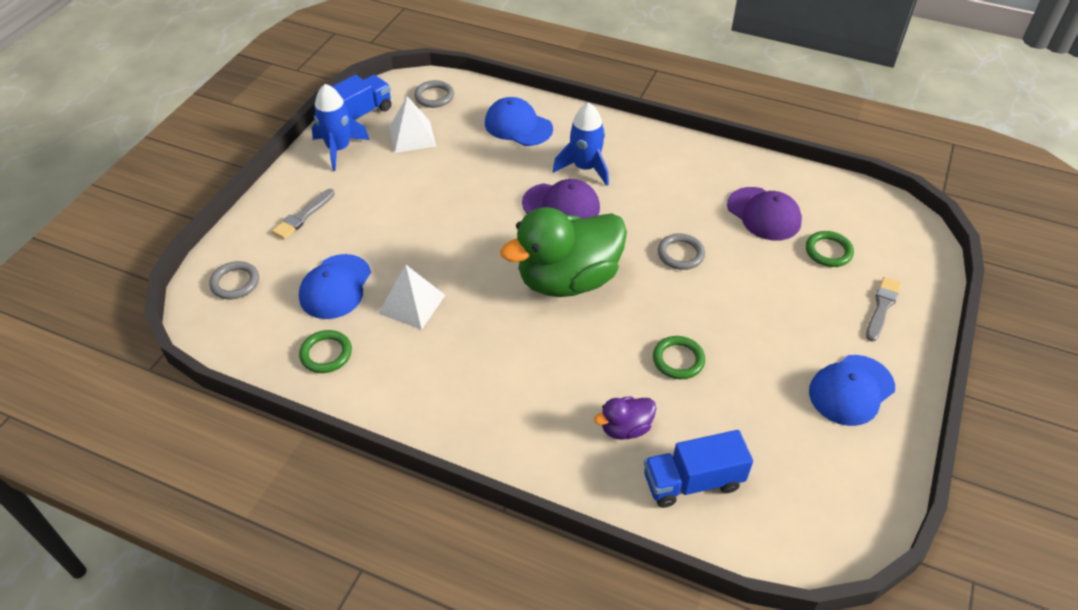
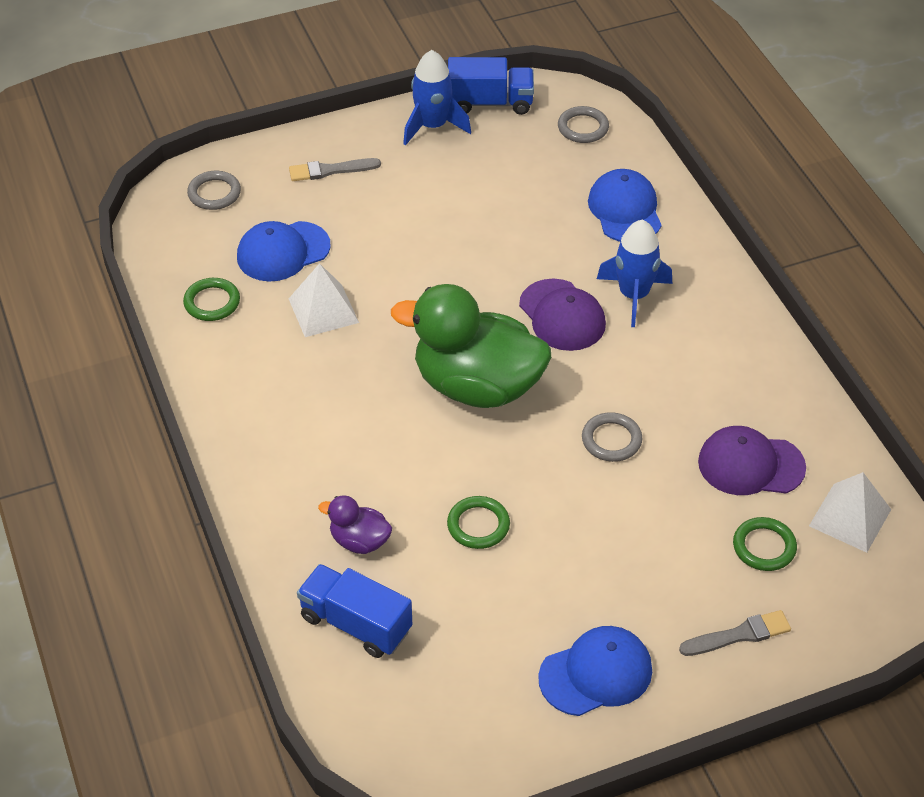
camera: 45 degrees right, 0 degrees up
(412, 136) = (512, 156): white pyramid -> white pyramid (850, 517)
(764, 214) = (750, 465): purple cap -> purple cap turned 90 degrees clockwise
(851, 390) = (596, 673): blue cap -> blue cap turned 150 degrees clockwise

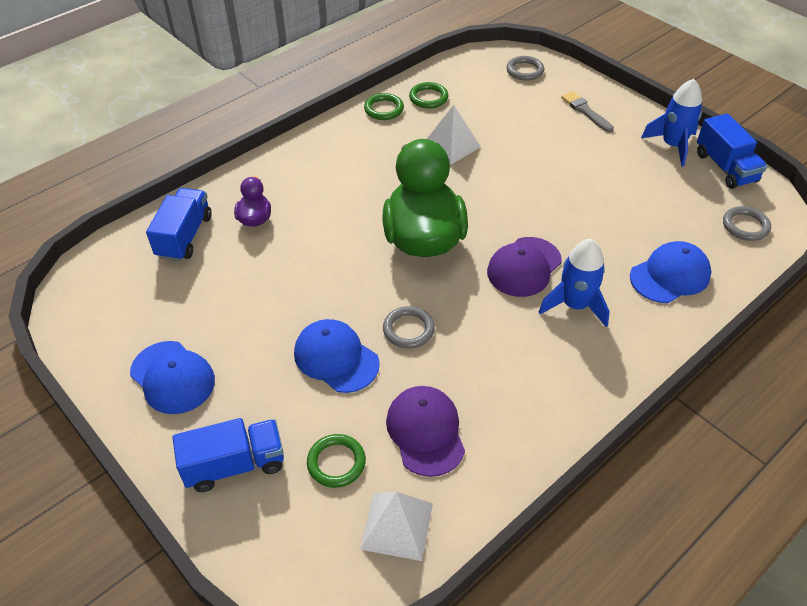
camera: 70 degrees right, 0 degrees up
(283, 252) = (493, 113): blue cap -> blue cap (336, 358)
(478, 525) = (291, 274): green ring -> green ring (384, 109)
(739, 635) = (235, 465): grey brush -> blue truck

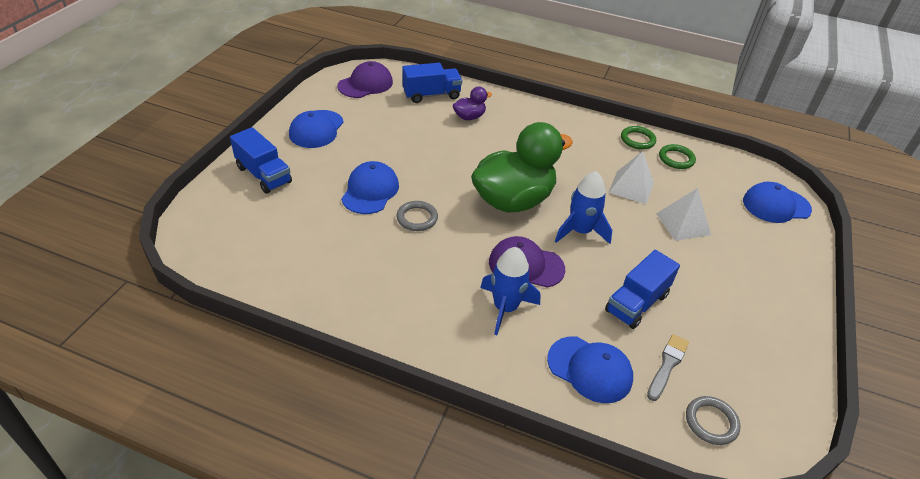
camera: 60 degrees right, 5 degrees down
(336, 462) = (284, 217): green ring -> none
(397, 525) = (246, 260): white pyramid -> white pyramid (683, 224)
(425, 432) = (329, 253): purple cap -> purple cap (365, 84)
(525, 71) = (776, 205): grey ring -> blue cap
(585, 111) = (762, 259): grey brush -> grey brush (667, 365)
(672, 146) = (779, 337): blue rocket -> blue rocket (580, 231)
(725, 167) = (788, 389): blue truck -> blue truck (636, 303)

